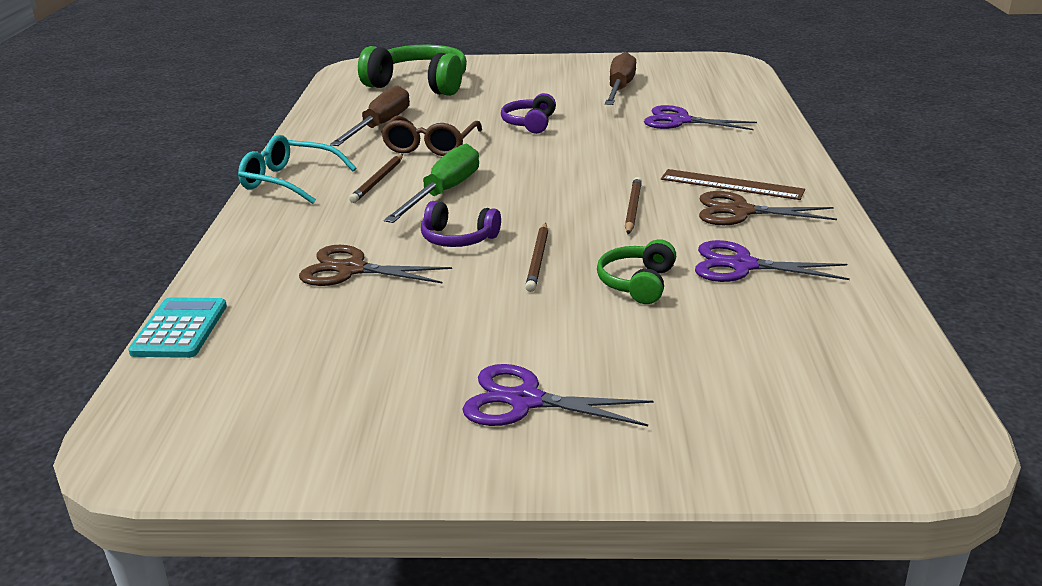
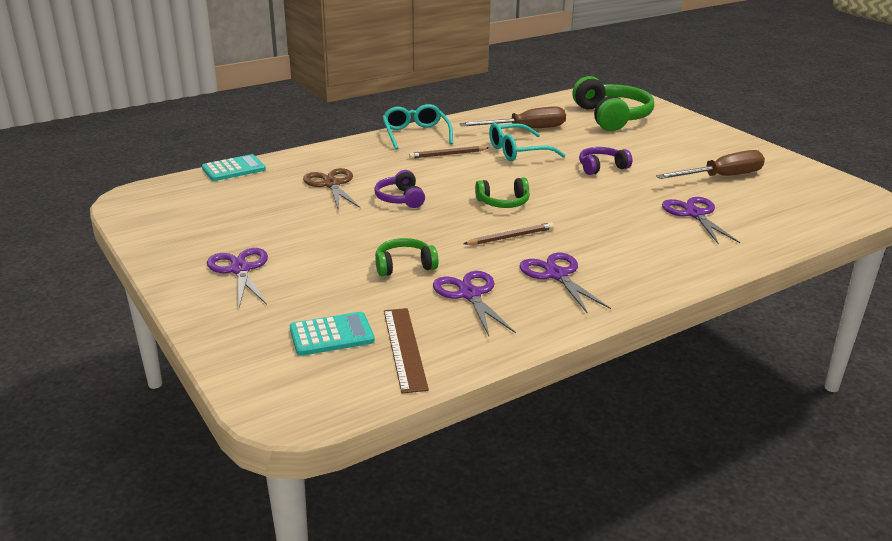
camera: 55 degrees right, 0 degrees up
(430, 146) = (517, 151): brown glasses -> turquoise glasses
(443, 193) = (455, 176): green screwdriver -> none
(538, 259) = (401, 228): brown pencil -> none
(546, 188) = (503, 202): none -> green headphones
(731, 184) = (600, 261): brown ruler -> brown ruler (405, 348)
(740, 211) = (557, 275): brown scissors -> purple scissors
(769, 374) = (331, 335): none -> turquoise calculator

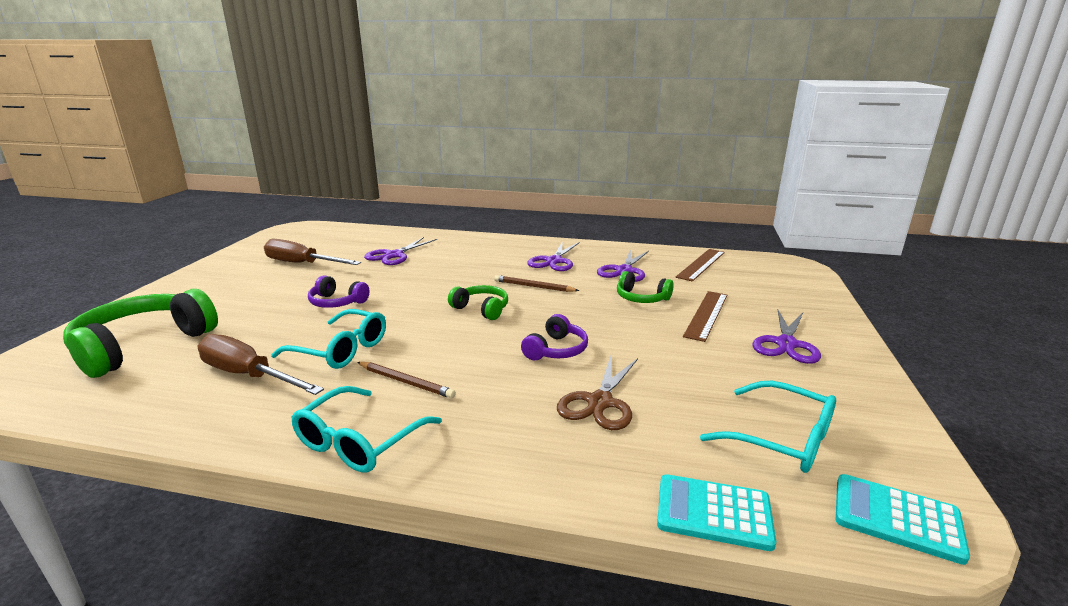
camera: 135 degrees left, 5 degrees down
(215, 205) = (782, 439): none -> turquoise glasses
(328, 272) = (706, 315): none -> brown ruler
(331, 335) = (741, 282): turquoise calculator -> turquoise calculator (897, 518)

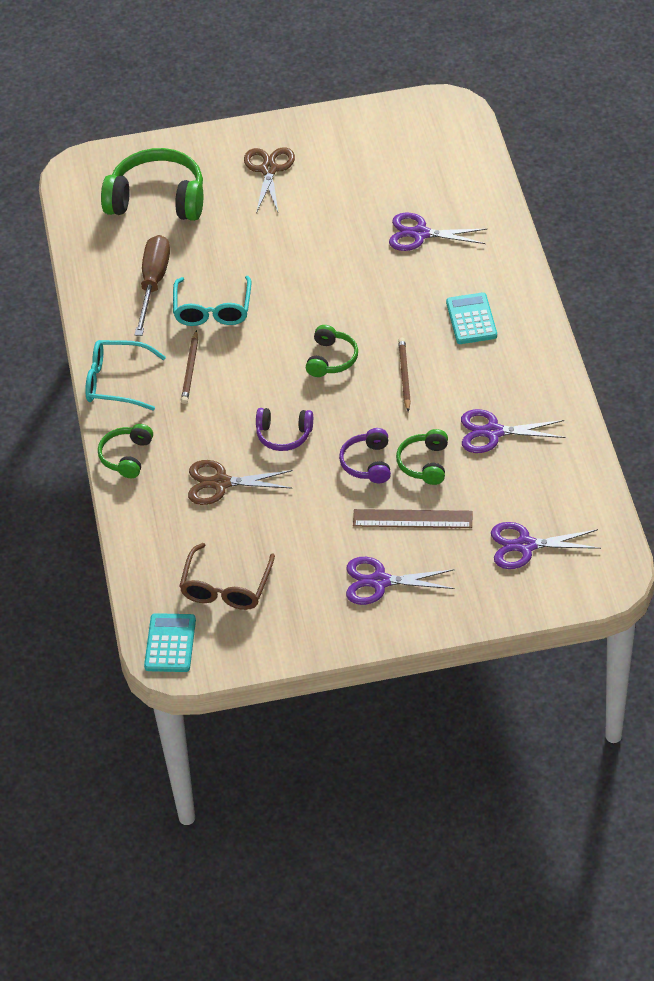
camera: 70 degrees right, 25 degrees up
(224, 289) = (269, 170): none -> brown scissors
(302, 264) = (354, 181): brown screwdriver -> none
(337, 302) = (287, 259): purple headphones -> purple headphones (368, 463)
(499, 466) = (127, 456): none -> green headphones
(554, 261) = (486, 367): purple scissors -> purple scissors (525, 546)
(701, 264) = (556, 493): brown ruler -> none
(713, 513) = (135, 562): turquoise calculator -> turquoise calculator (471, 319)
(782, 439) = (226, 587): turquoise glasses -> brown glasses

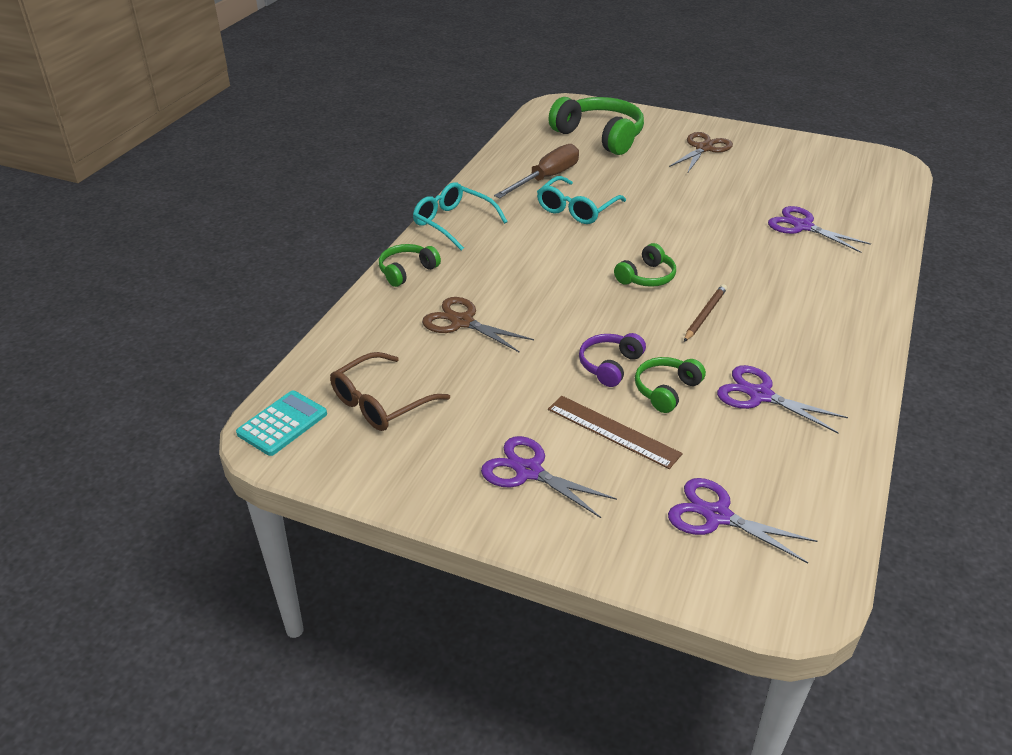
camera: 30 degrees right, 10 degrees down
(190, 369) = (519, 237): brown pencil -> none
(284, 435) = (552, 311): purple headphones -> none
(471, 319) = (806, 300): turquoise calculator -> none

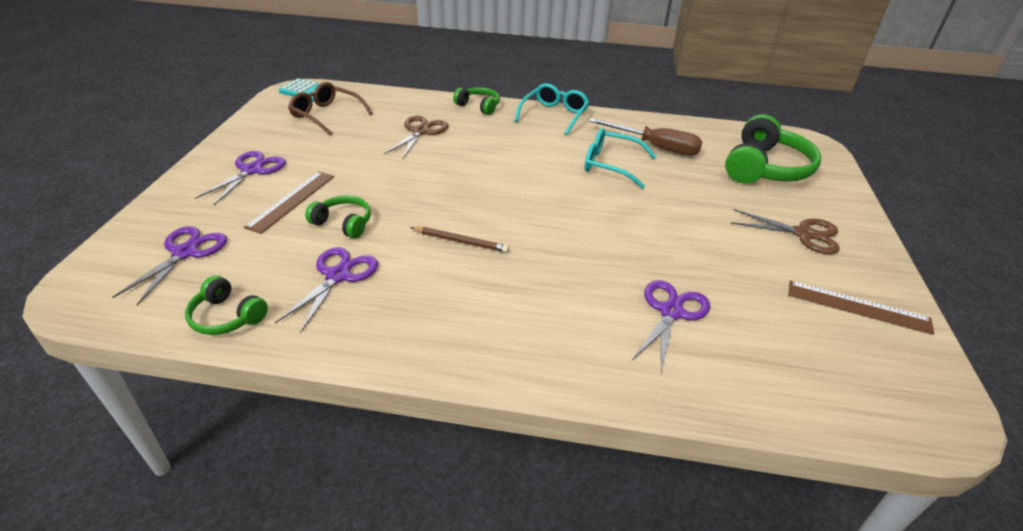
camera: 75 degrees right, 0 degrees up
(610, 365) = (375, 195): purple headphones -> none
(646, 277) = (513, 207): green headphones -> green headphones (227, 317)
(792, 155) = (858, 307): none -> brown ruler

